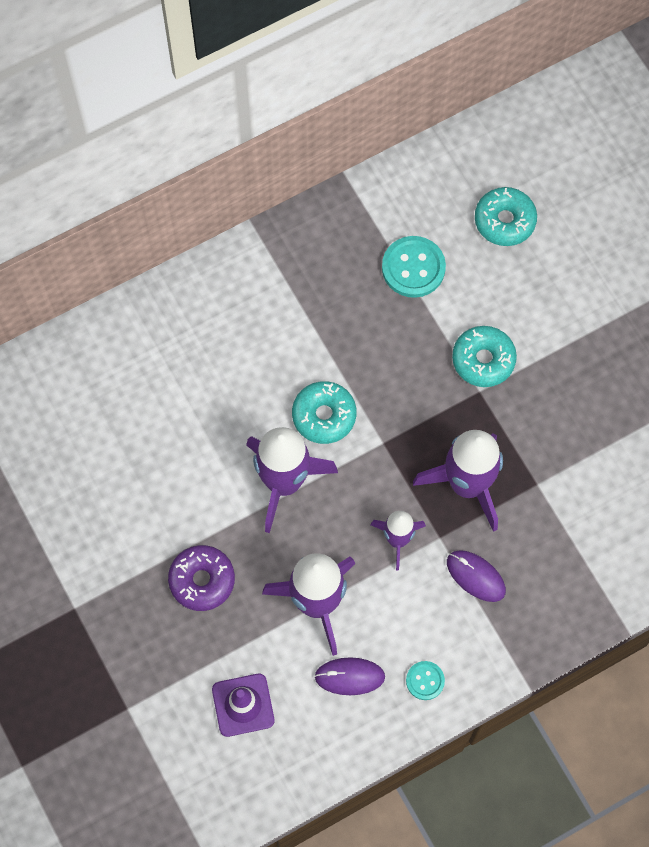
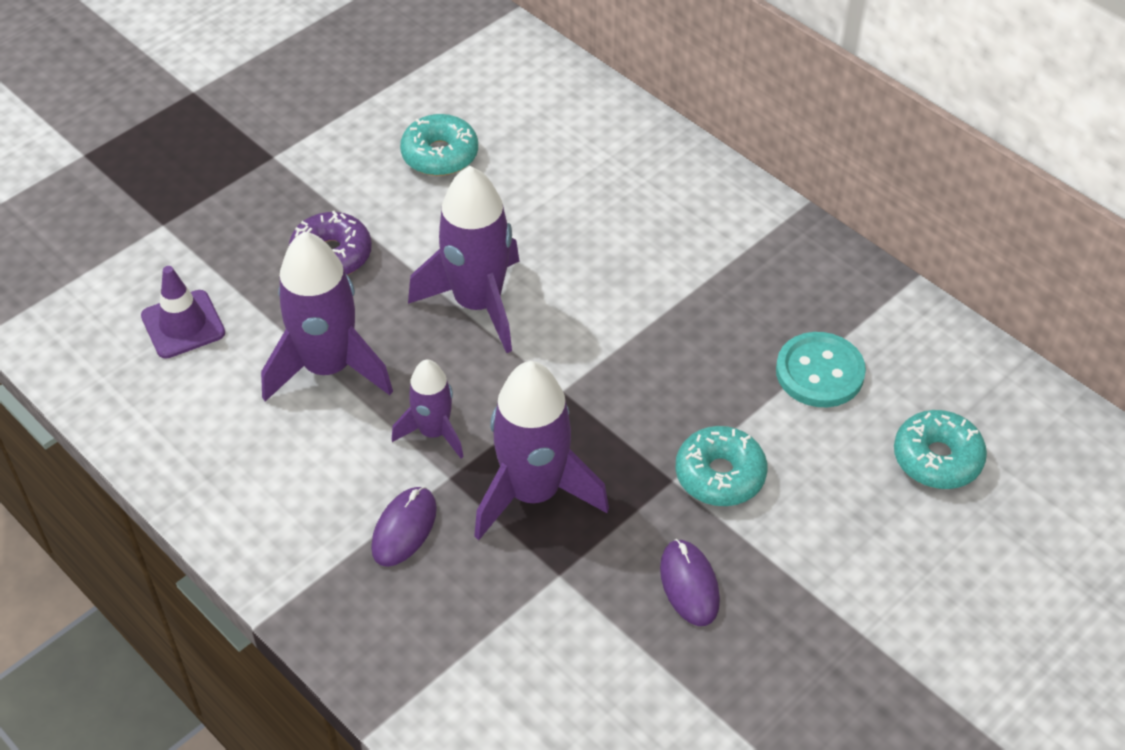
camera: 75 degrees right, 20 degrees down
(324, 416) = (578, 324): turquoise donut -> turquoise donut (440, 155)
(349, 676) = (237, 420): purple mouse -> purple mouse (689, 584)
(425, 681) = (246, 501): turquoise button -> none

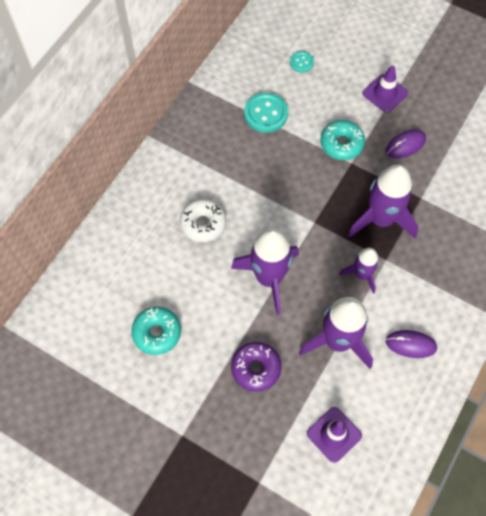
camera: 105 degrees left, 15 degrees up
(404, 529) = (423, 271): purple mouse -> purple mouse (411, 344)
(610, 240) = (203, 224): none -> white donut
(829, 586) = (385, 93): none -> purple traffic cone
(937, 458) = (301, 62): turquoise donut -> turquoise button

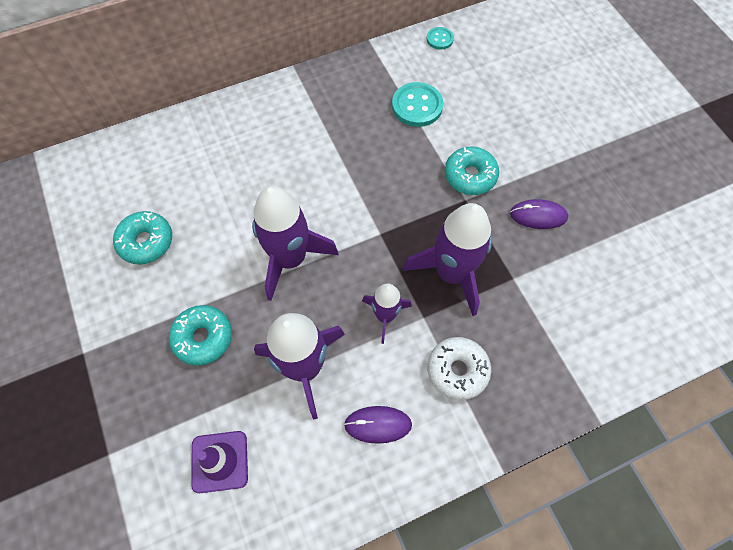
camera: 35 degrees right, 0 degrees up
(203, 224) = (273, 170): white donut -> white donut (457, 370)
(256, 368) = (203, 337): purple donut -> turquoise donut
(301, 62) = (491, 79): turquoise button -> turquoise button (439, 39)
(385, 93) = (556, 153): purple traffic cone -> none
(411, 344) = (378, 424): purple mouse -> purple mouse turned 45 degrees counterclockwise

